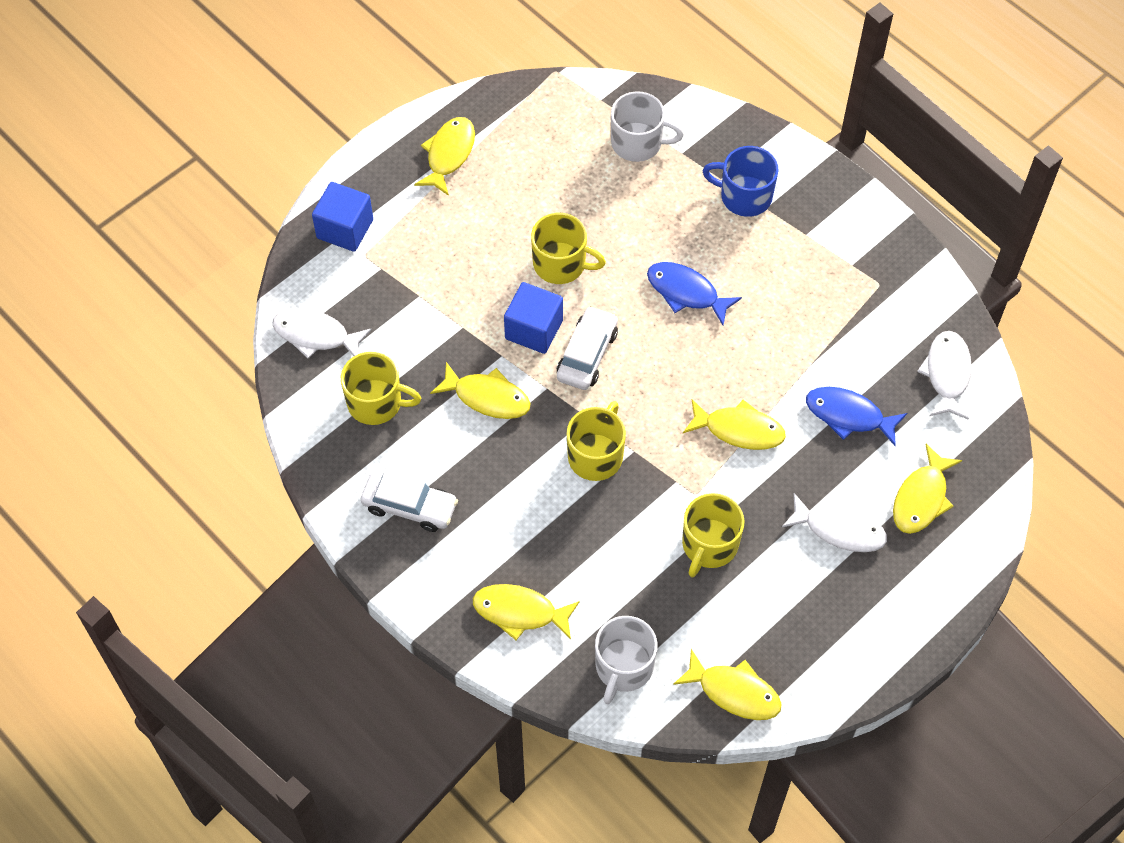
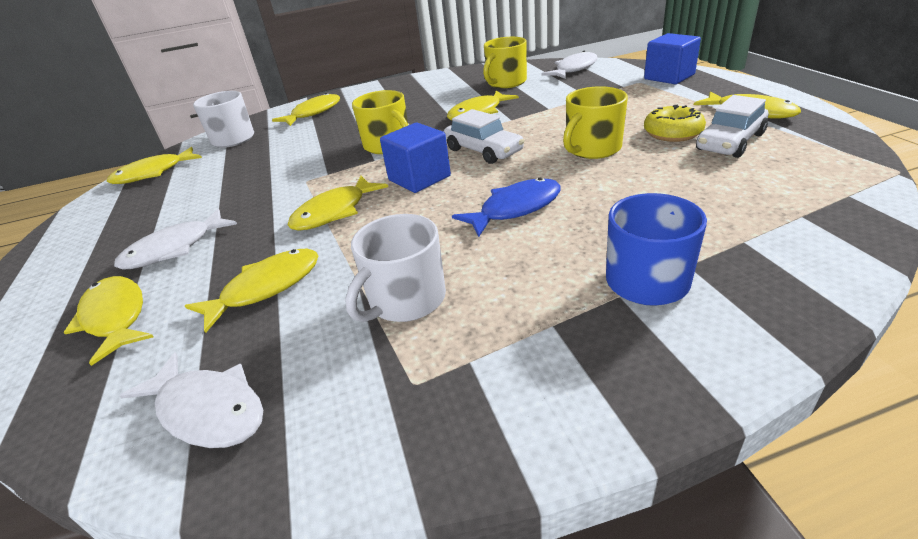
camera: 120 degrees right, 25 degrees down
(409, 506) = (421, 89): white car -> white car (730, 142)
(512, 208) = (672, 133): none -> yellow donut
(534, 329) = (527, 132): blue cube -> blue cube (419, 178)
(638, 143) = (765, 210): white mug -> white mug (405, 300)
(709, 545) = (259, 180): yellow mug -> none
(849, 416) = (266, 288): blue fish -> yellow fish

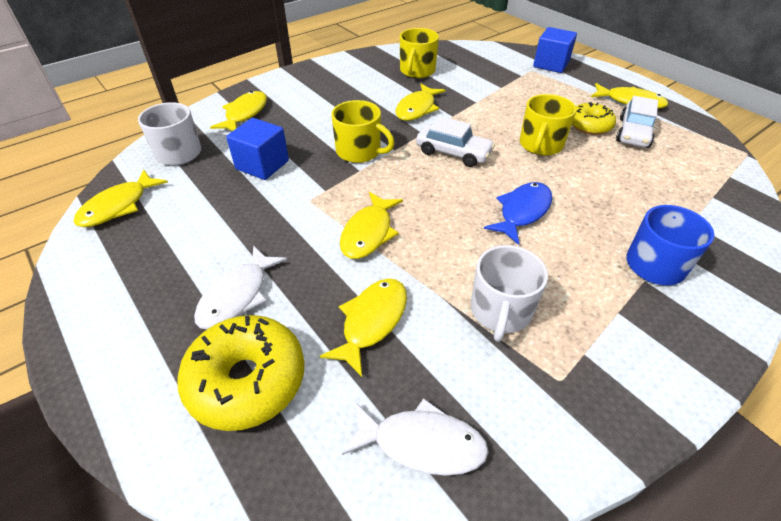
camera: 25 degrees left, 10 degrees up
(115, 317) = (247, 380): yellow fish -> yellow donut
(419, 178) = (419, 188): blue cube -> blue cube (262, 165)
(574, 69) = (467, 55): white fish -> none

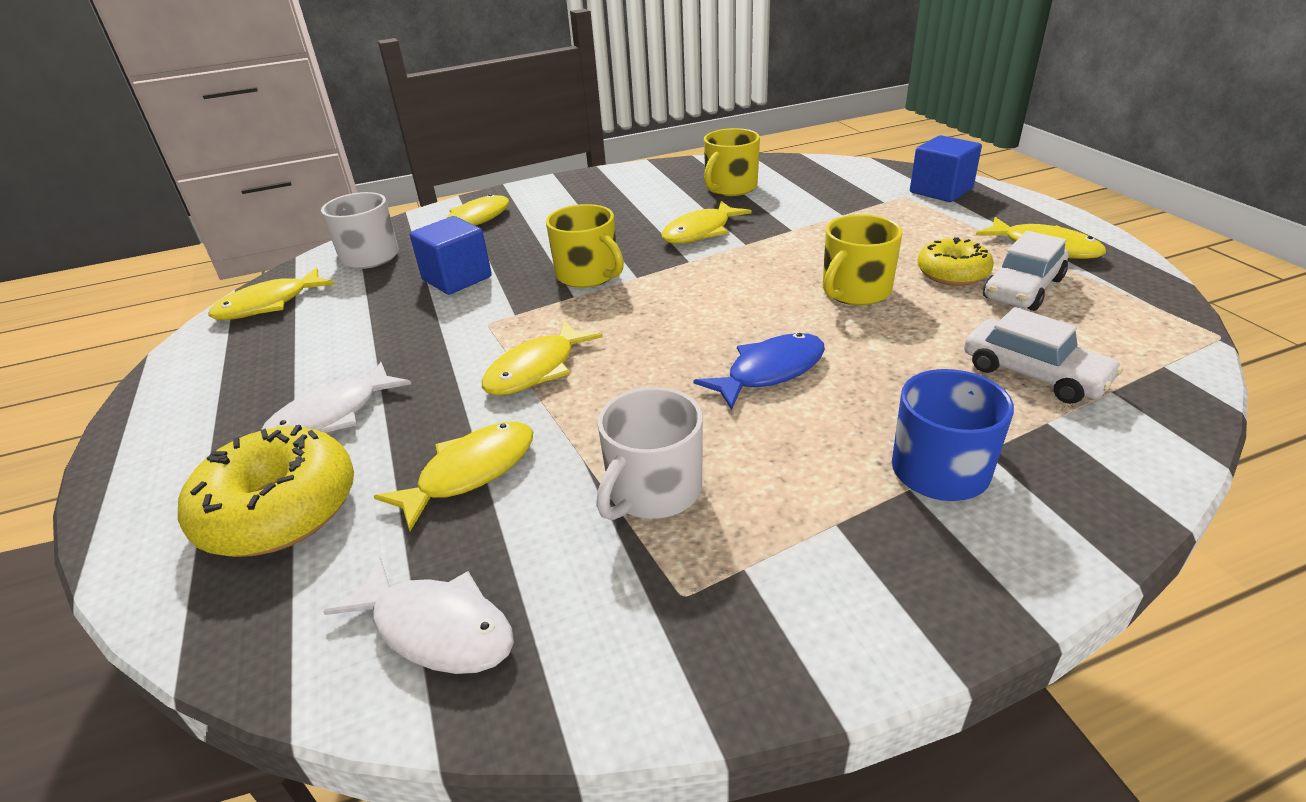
camera: 20 degrees right, 10 degrees down
(453, 153) = (716, 288): white car -> white car (1034, 374)

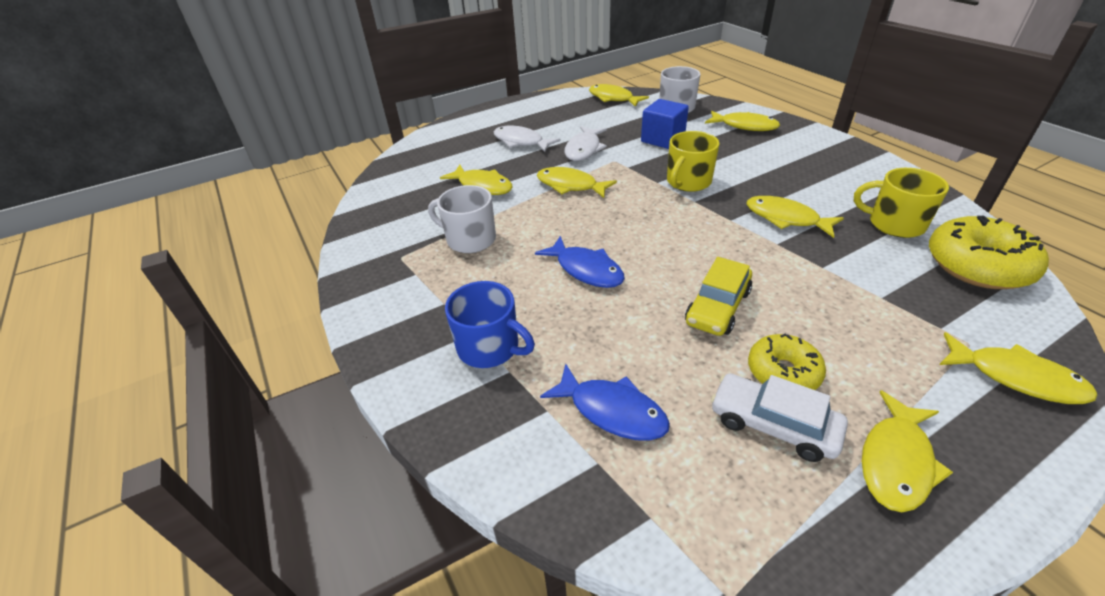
camera: 80 degrees right, 5 degrees up
(279, 510) = (459, 149): yellow donut -> yellow donut (977, 266)
(436, 628) = (392, 200): white fish -> white fish (584, 149)
(855, 291) = (717, 307): yellow mug -> yellow car
(941, 191) = (1016, 377): blue cube -> yellow fish
(1034, 374) = (612, 411): white car -> blue fish

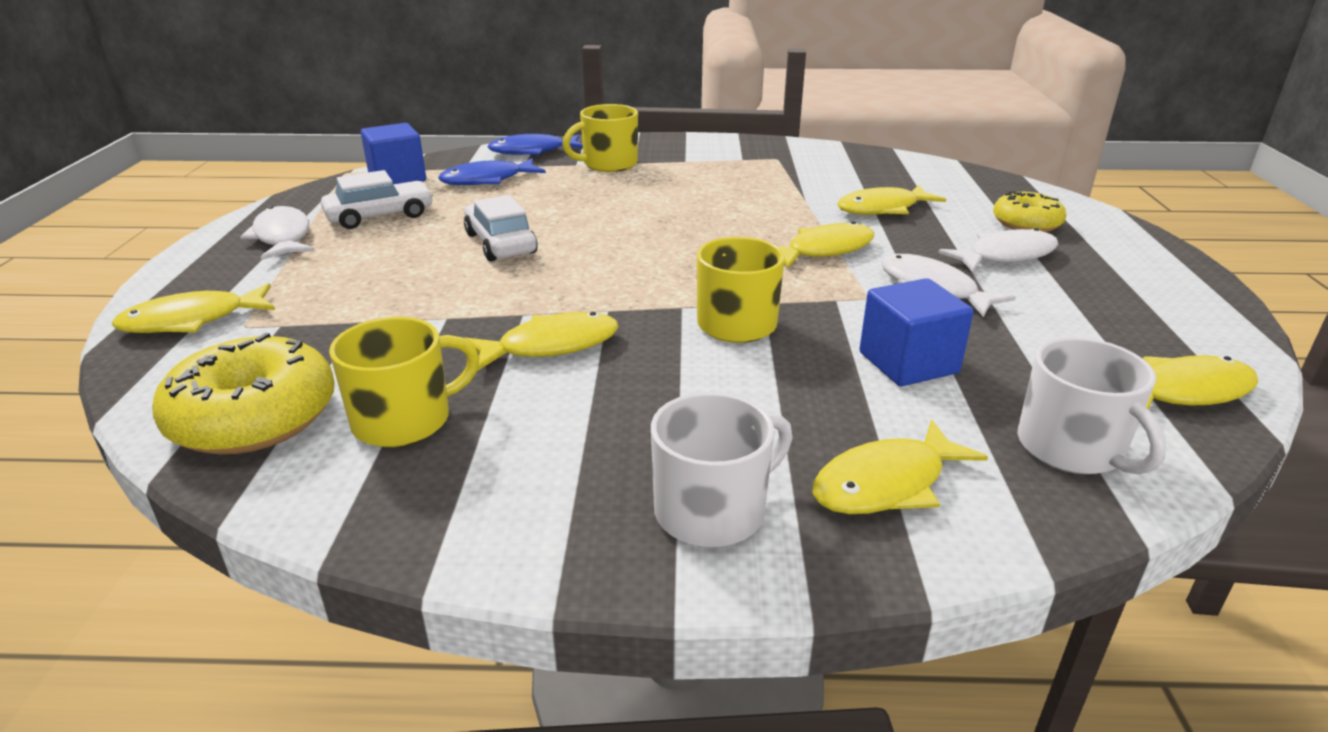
camera: 120 degrees right, 10 degrees down
(470, 239) = (770, 184): white mug -> white mug (713, 510)
(490, 347) = (608, 164): blue mug -> yellow mug
(586, 270) = (644, 213): blue fish -> blue fish (532, 151)
(685, 505) = (397, 178): none -> blue cube
(717, 307) = (501, 243): yellow car -> white car
(783, 372) = (400, 237): yellow donut -> yellow donut (1026, 223)
(896, 461) = (282, 237): yellow fish -> white fish

